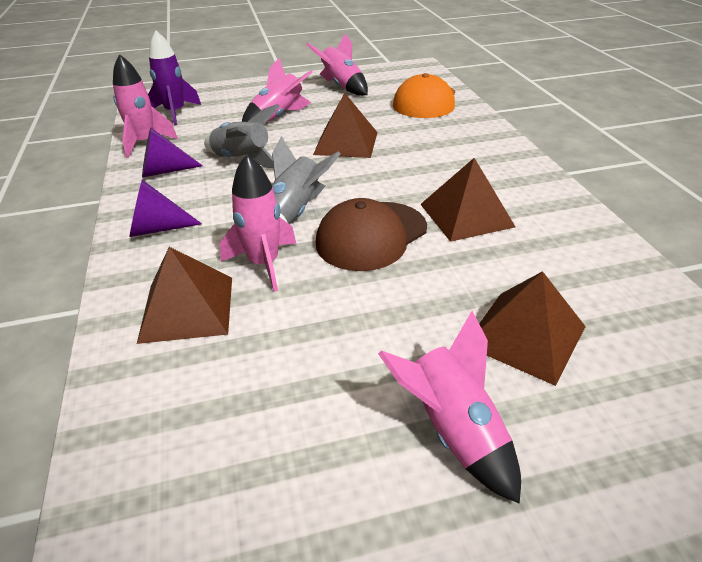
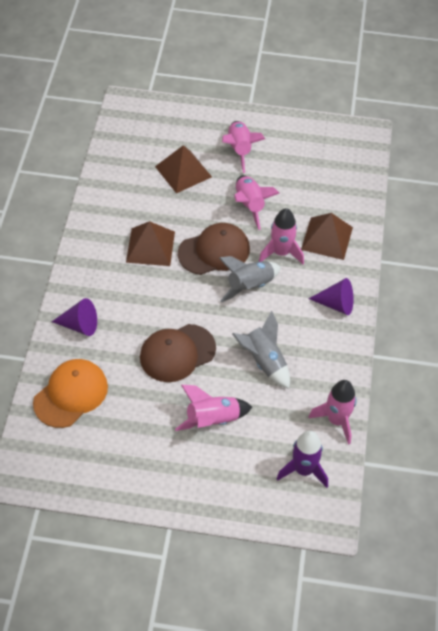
camera: 160 degrees left, 15 degrees up
(164, 171) = (325, 369): purple cone -> purple cone (80, 325)
(342, 86) = (126, 460): pink rocket -> pink rocket (249, 205)
(346, 143) = (177, 353): brown pyramid -> brown cap

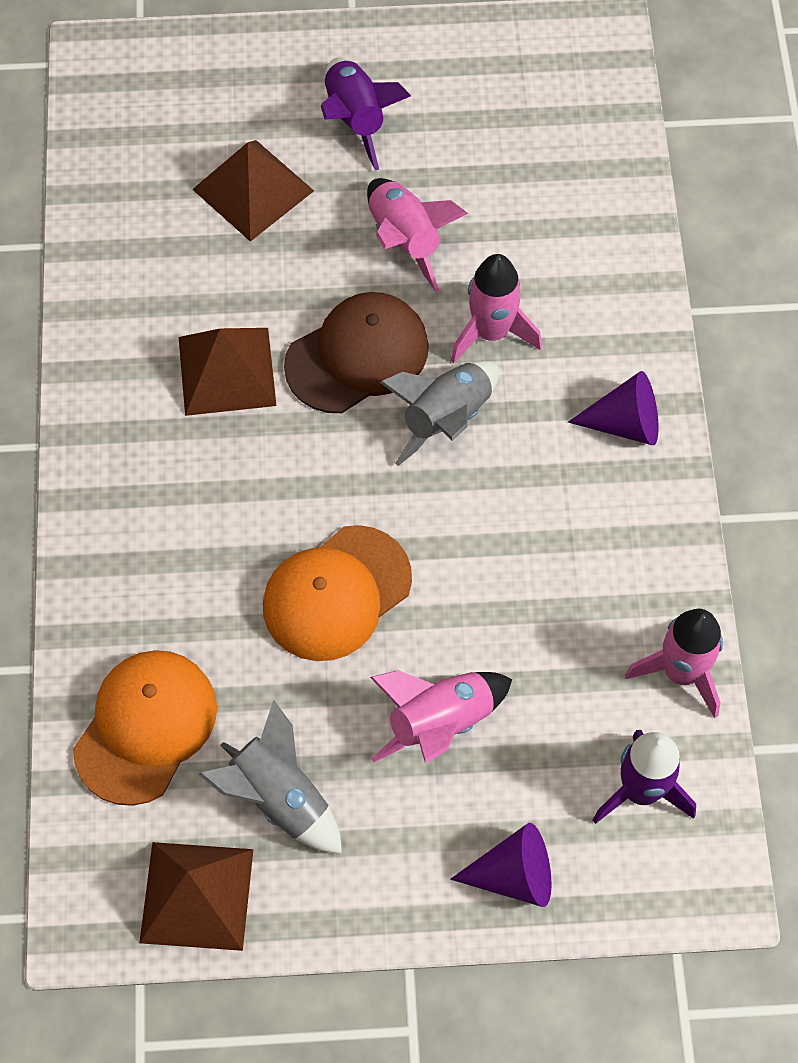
camera: 10 degrees left, 10 degrees up
(80, 325) = (126, 573): purple cone -> purple cone (514, 875)
(177, 353) = (336, 593): brown cap -> orange cap
(239, 150) = (355, 119): pink rocket -> purple rocket
(264, 361) = (512, 576): grey rocket -> grey rocket (279, 798)
(327, 238) = (574, 282): brown pyramid -> brown pyramid (196, 895)

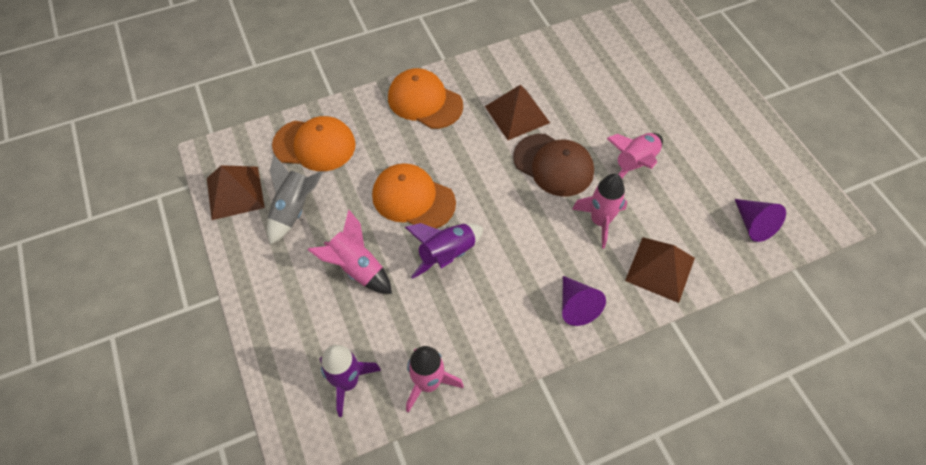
camera: 70 degrees right, 5 degrees down
(128, 509) = (425, 101): none -> orange cap
(253, 189) = (626, 91): brown pyramid -> brown pyramid (660, 269)
(355, 119) = (695, 119): purple rocket -> purple rocket (447, 254)
(446, 418) = (536, 216): grey rocket -> none
(514, 875) = (280, 330): purple cone -> purple cone (753, 224)

